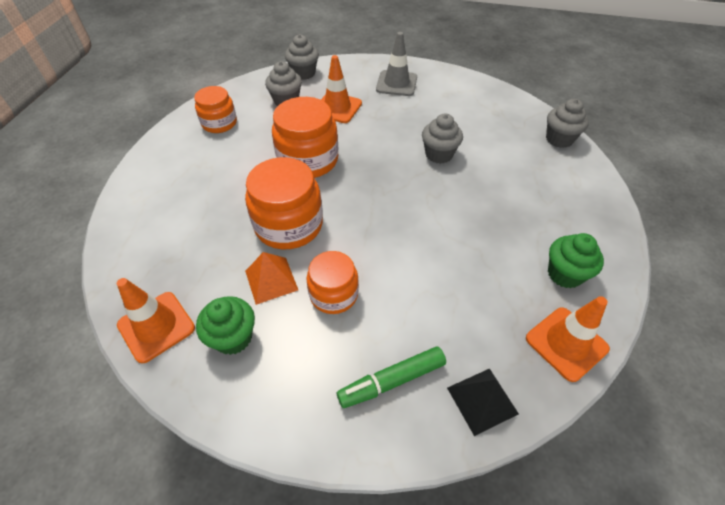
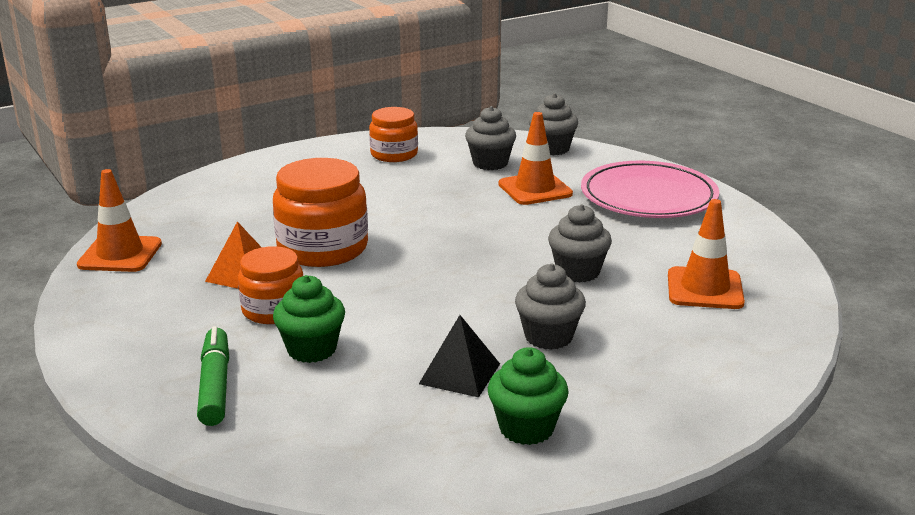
camera: 45 degrees right, 25 degrees down
(233, 337) = (155, 290): green cupcake -> green cupcake (312, 349)
(308, 160) = (426, 214): orange jar -> none
(392, 381) = (215, 385): green marker -> green marker turned 60 degrees clockwise
(396, 83) = (648, 197): grey traffic cone -> pink plate
(482, 400) = (261, 445): black pyramid -> black pyramid (460, 373)
(559, 139) = (776, 332): grey cupcake -> grey cupcake (548, 337)
(566, 343) = (416, 469): orange traffic cone -> orange traffic cone (704, 289)

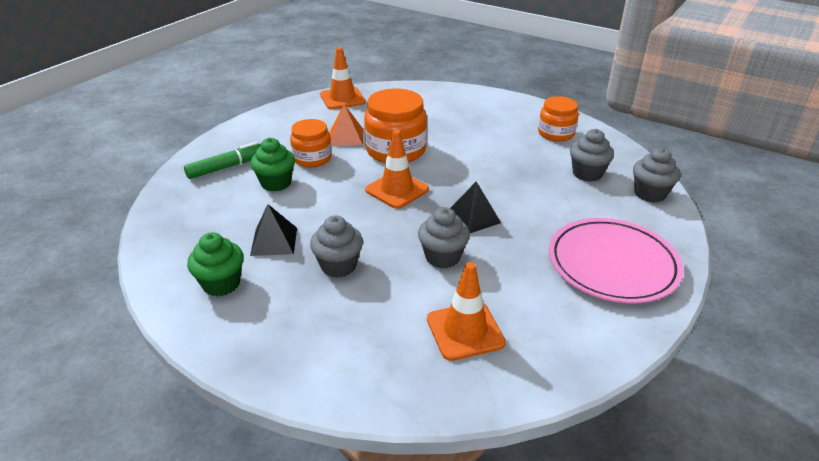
camera: 65 degrees right, 10 degrees up
(518, 238) = (473, 217): none -> black pyramid
(535, 189) = (564, 204): orange traffic cone -> orange traffic cone (397, 190)

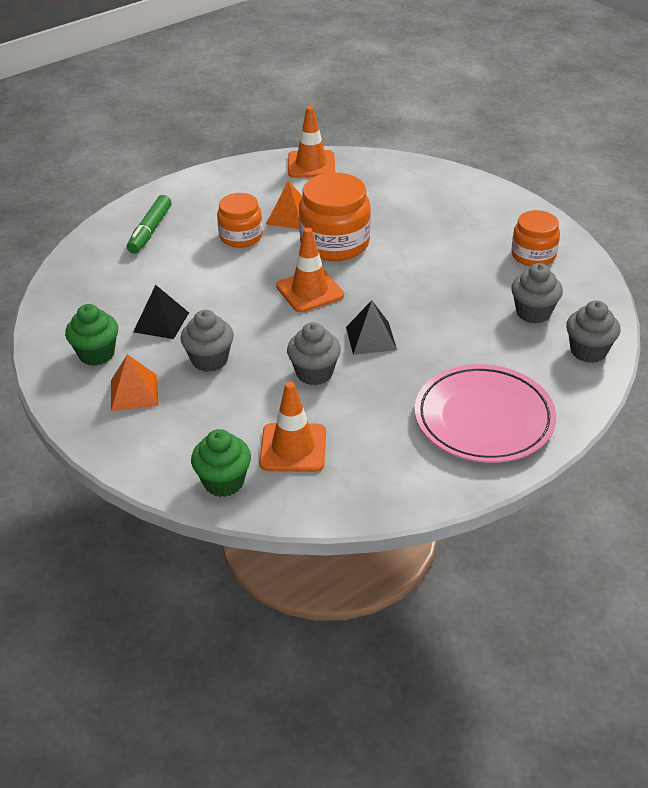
camera: 20 degrees right, 5 degrees up
(227, 167) = (150, 231): green marker -> green marker turned 120 degrees clockwise
(276, 183) = (191, 259): green cupcake -> green cupcake (223, 482)
(277, 313) = (134, 392): none -> orange pyramid

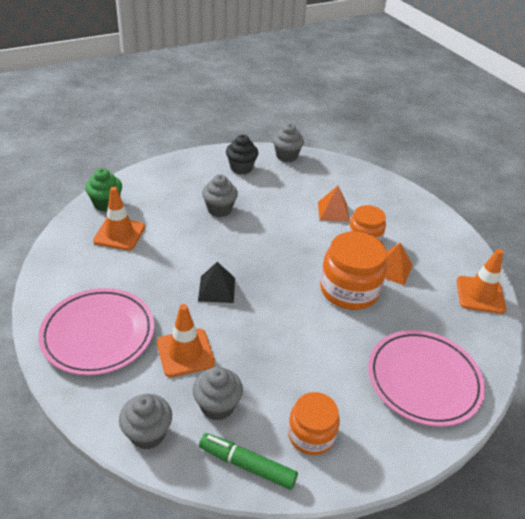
camera: 95 degrees right, 0 degrees up
(96, 354) = (241, 168): green cupcake -> black cupcake
(134, 392) = (200, 179): orange pyramid -> orange pyramid (333, 211)
(150, 231) = (375, 197): green marker -> green marker (247, 465)
(161, 322) = (266, 194): black pyramid -> none
(310, 291) = (285, 265): orange traffic cone -> orange traffic cone (185, 353)
(314, 373) = (188, 253): grey cupcake -> grey cupcake (286, 156)
(440, 198) = (423, 380): none -> pink plate

